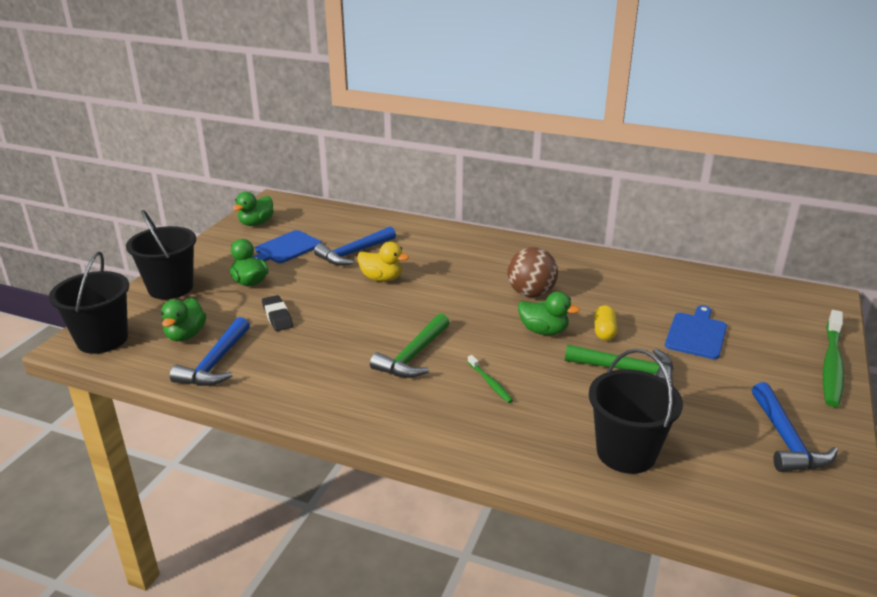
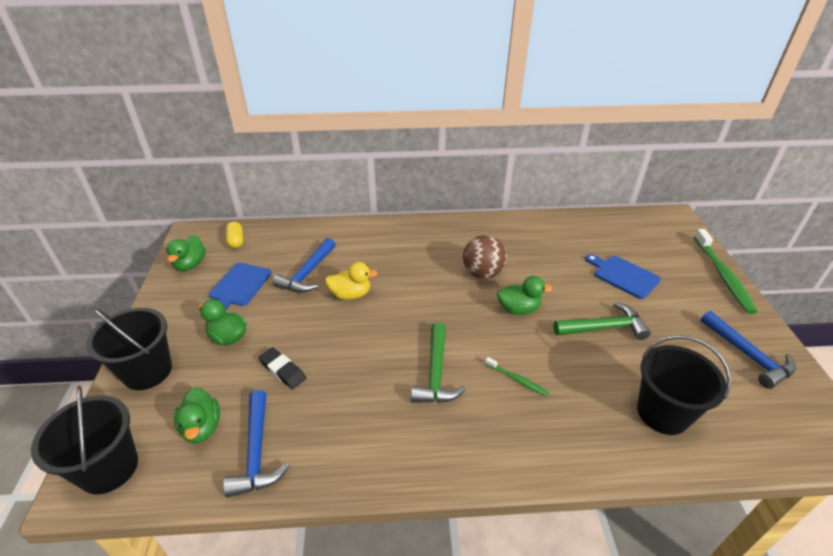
camera: 25 degrees left, 10 degrees up
(604, 331) = (561, 294): yellow capsule -> yellow capsule (236, 241)
(696, 334) = (623, 275): blue cutting board -> blue cutting board turned 45 degrees counterclockwise

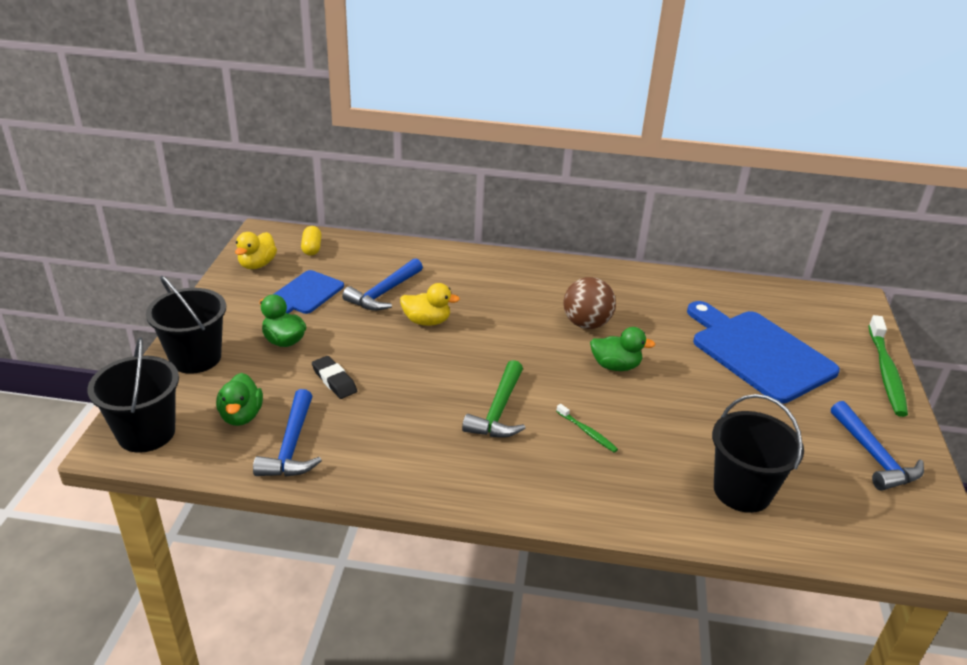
camera: 10 degrees right, 5 degrees down
(190, 264) = (257, 264): green duck -> yellow duck
(603, 328) = (709, 401): green hammer -> none
(623, 275) = (758, 353): blue cutting board -> blue cutting board, size x1.81

